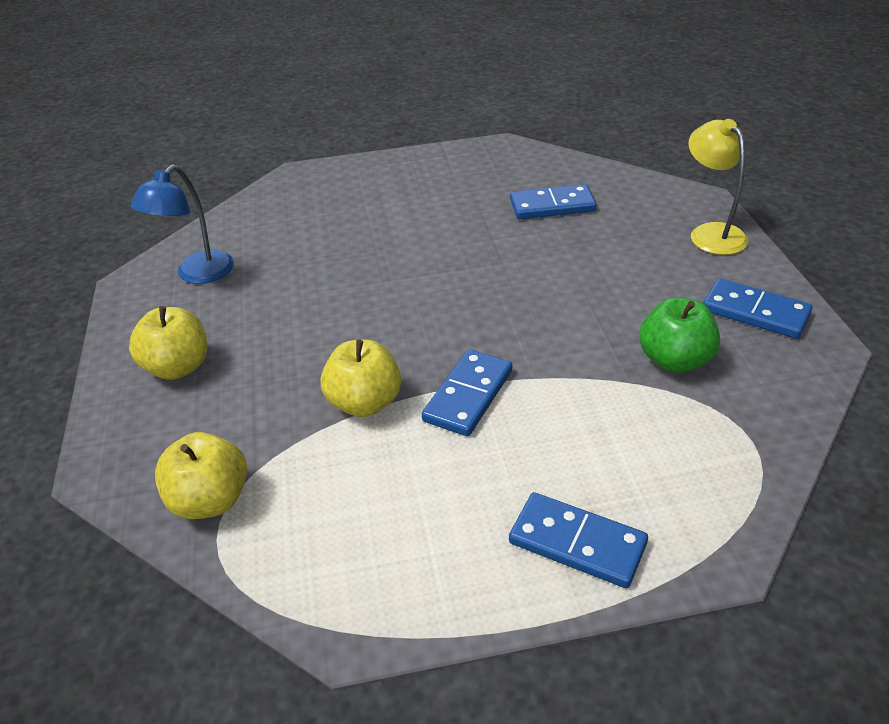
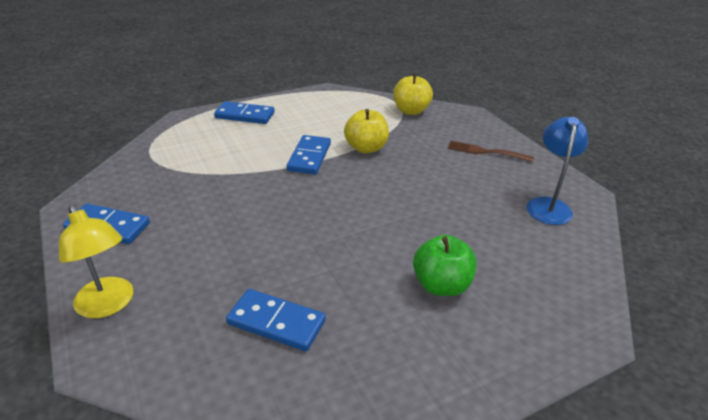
camera: 160 degrees right, 5 degrees down
(178, 367) = (487, 152): yellow apple -> brown fork
(552, 206) = (276, 322): blue domino -> blue domino turned 45 degrees clockwise
(674, 360) = (181, 188): green apple -> green apple (441, 285)

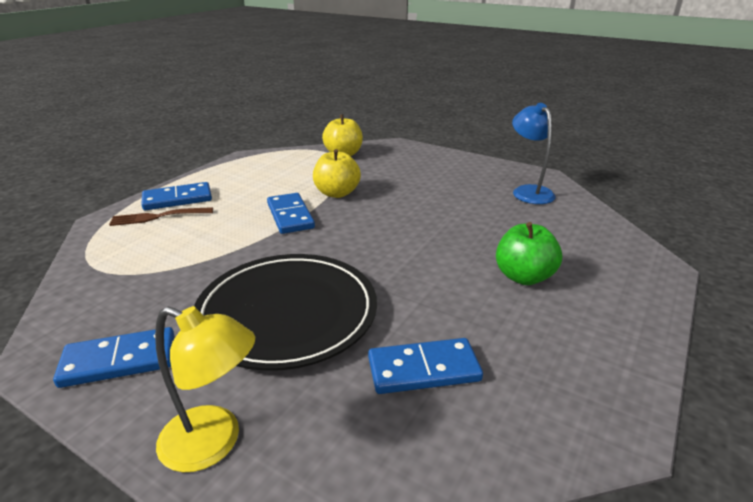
camera: 30 degrees left, 5 degrees down
(230, 237) = (287, 313): none -> black plate
(487, 152) = (441, 168): brown fork -> brown fork (159, 217)

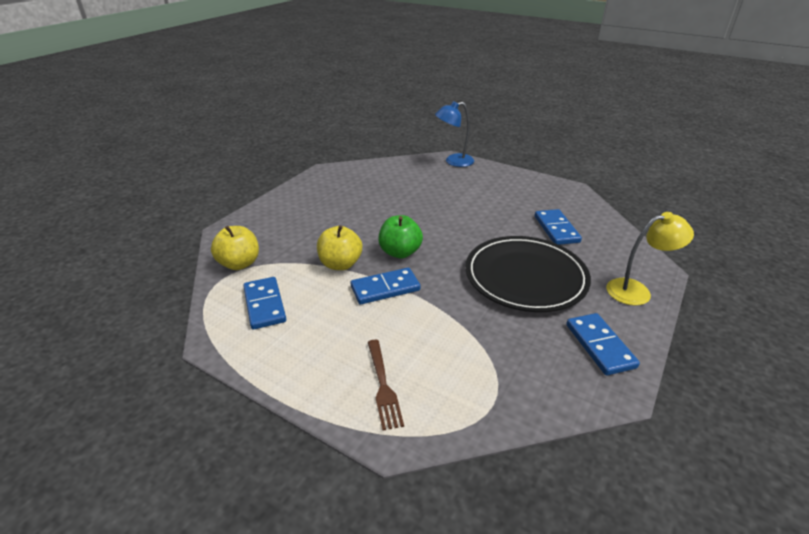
camera: 90 degrees left, 5 degrees up
(177, 199) = (337, 380): blue domino -> blue domino (264, 305)
(214, 443) = (636, 291): yellow lamp -> yellow lamp turned 60 degrees clockwise
(523, 277) = (465, 194): green apple -> green apple (400, 252)
(528, 191) = (352, 179): blue lamp -> blue lamp (453, 161)

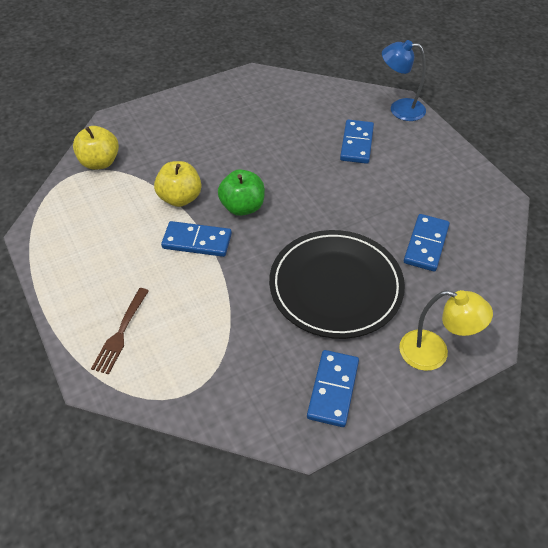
camera: 30 degrees right, 15 degrees up
(264, 305) = (90, 214): blue domino -> blue domino (356, 143)

